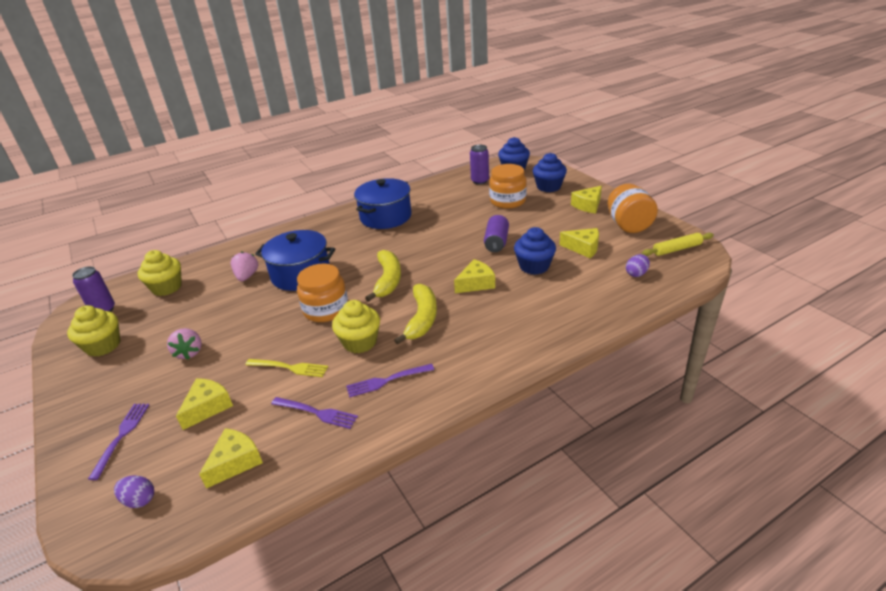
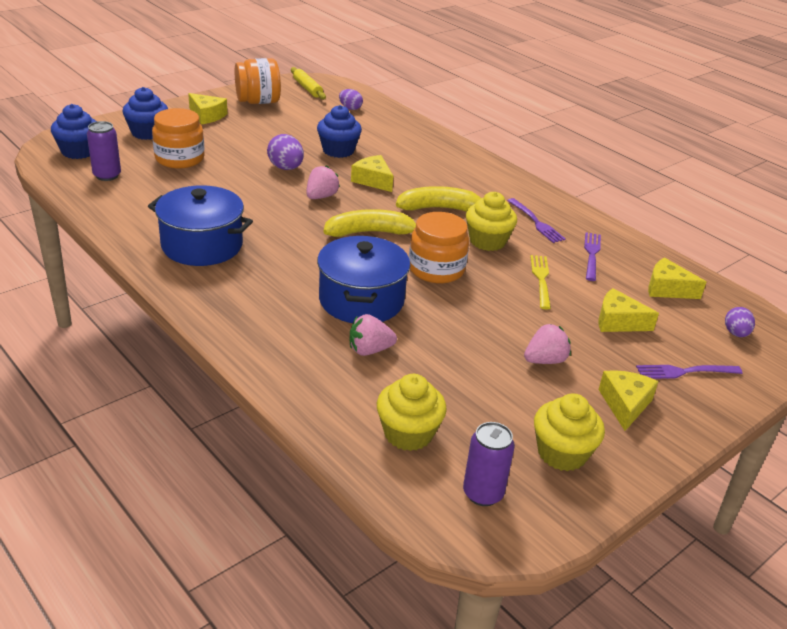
camera: 105 degrees left, 0 degrees up
(447, 258) = (321, 197): none -> pink strawberry
(496, 242) = (286, 168): purple can -> purple egg
(583, 248) = (302, 125): yellow cheese -> yellow cheese (625, 404)

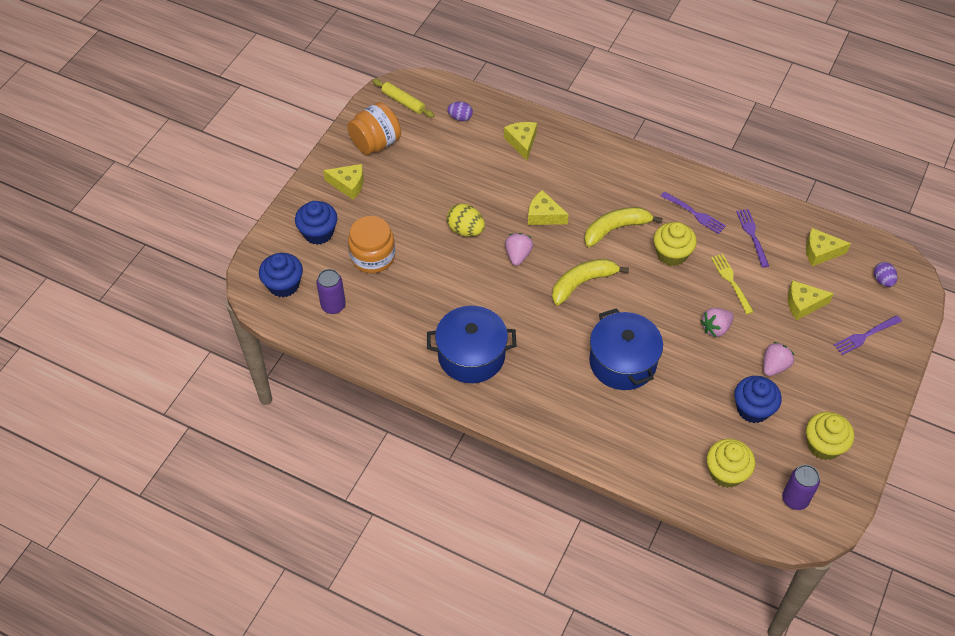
camera: 20 degrees left, 20 degrees up
(286, 168) = (465, 230): purple egg -> yellow egg
(338, 150) = (491, 186): blue cupcake -> blue cupcake (753, 409)
(369, 350) = (658, 410): pink strawberry -> pink strawberry (715, 328)
(436, 269) = (654, 304): orange jar -> none
(625, 404) = (842, 384): yellow cheese -> yellow cheese (522, 142)

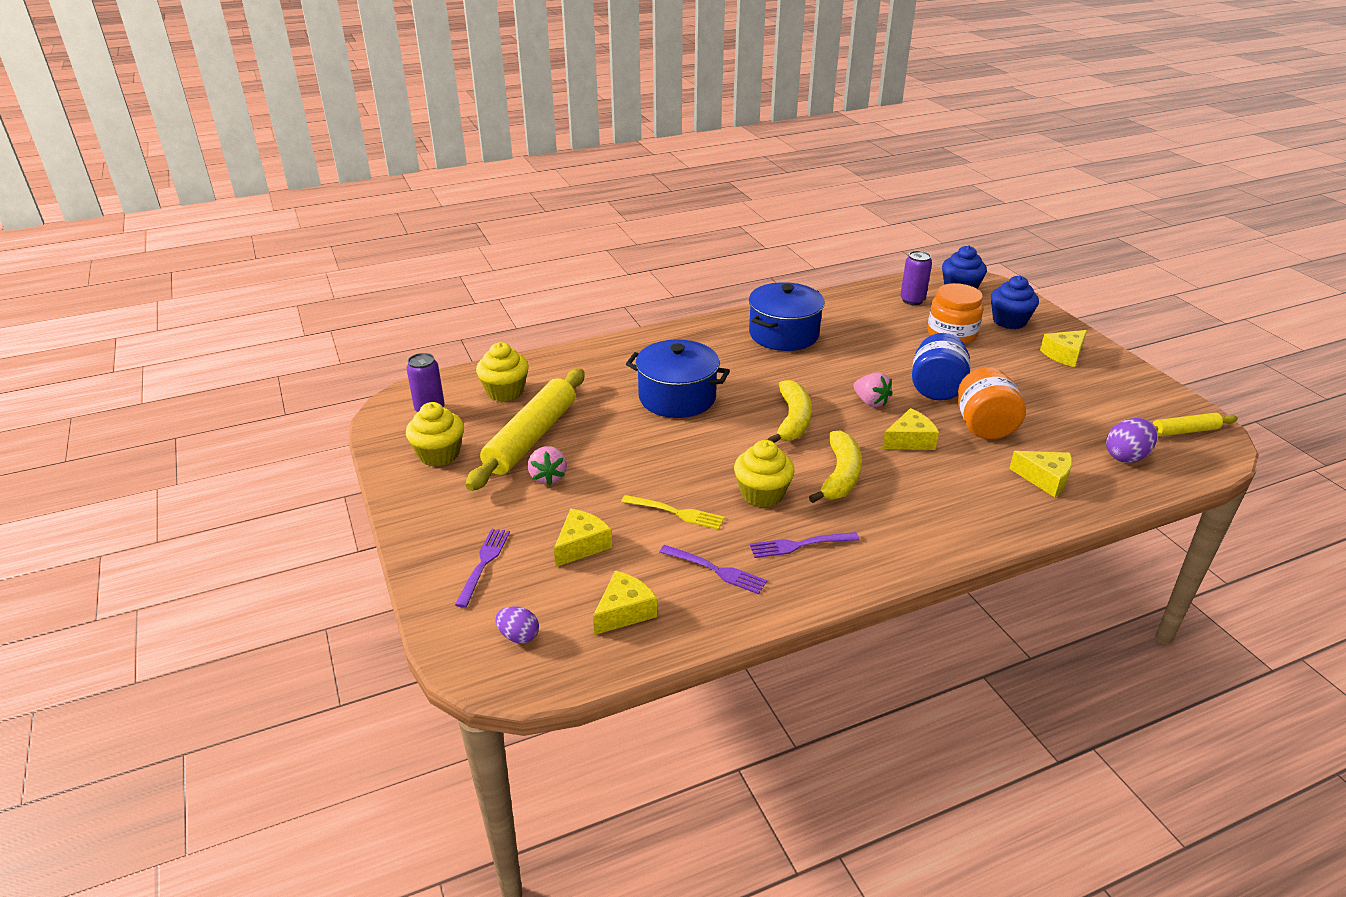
camera: 130 degrees right, 20 degrees down
(375, 143) = (1119, 390): orange jar -> orange jar (984, 426)
(460, 117) = (1126, 456): purple egg -> purple egg, size x1.52
(465, 230) = (936, 389): yellow egg -> blue jar
(715, 328) = (637, 468): pink strawberry -> none
(753, 409) = (531, 438): blue cupcake -> yellow rolling pin

